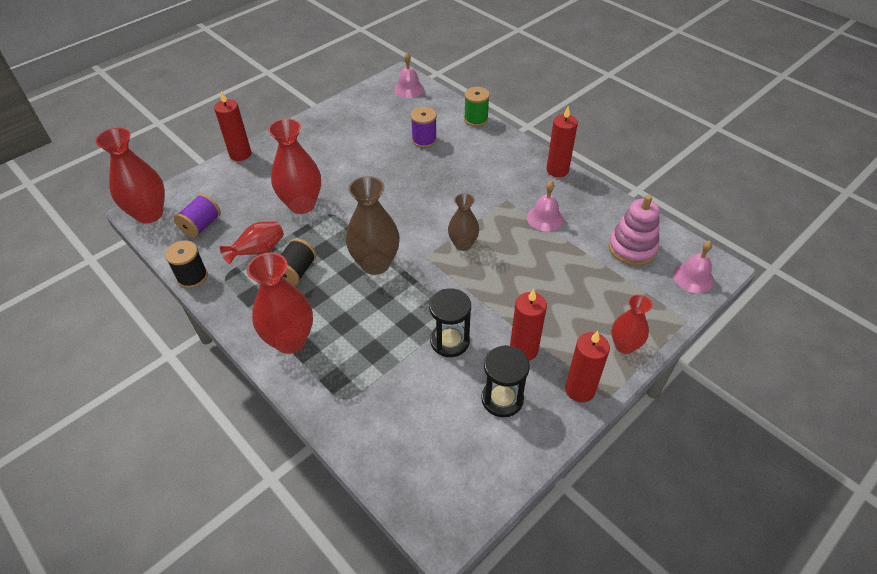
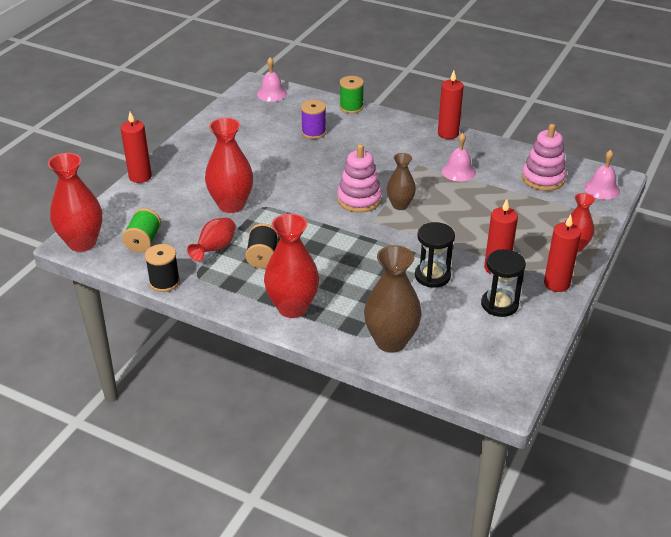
camera: 20 degrees left, 10 degrees down
(201, 226) = (143, 241): purple spool -> green spool
(375, 264) = (331, 235): brown vase -> brown vase (391, 341)
(425, 228) = (359, 199): none -> pink stacking toy

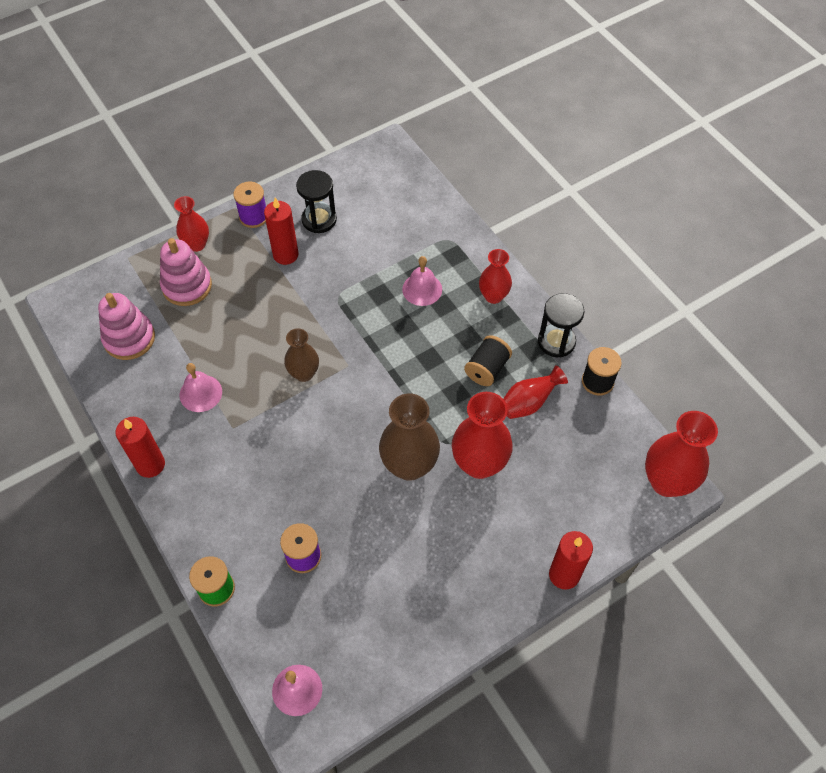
camera: 150 degrees left, 20 degrees up
(143, 241) = (599, 451): green spool -> none
(292, 307) = (493, 296): red vase -> red vase, size x0.61
(359, 199) = (338, 402): pink stacking toy -> pink stacking toy (187, 286)
(391, 341) = (434, 227): brown vase -> brown vase (409, 465)
(432, 276) = (348, 272): black hourglass -> black hourglass (556, 341)
(556, 284) = (253, 216): red candle -> purple spool
(602, 189) = (91, 296): pink bell -> pink bell (422, 289)

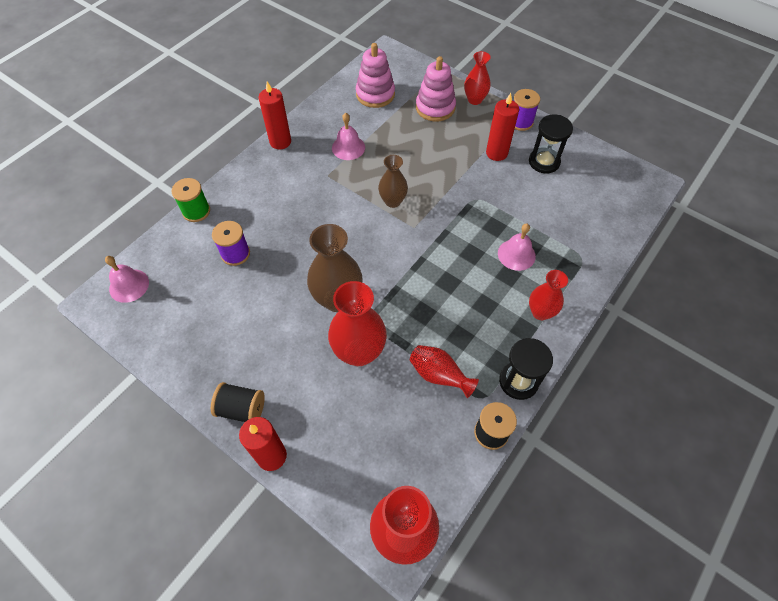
camera: 70 degrees right, 0 degrees up
(487, 369) = (458, 330): black spool -> black spool (241, 409)

